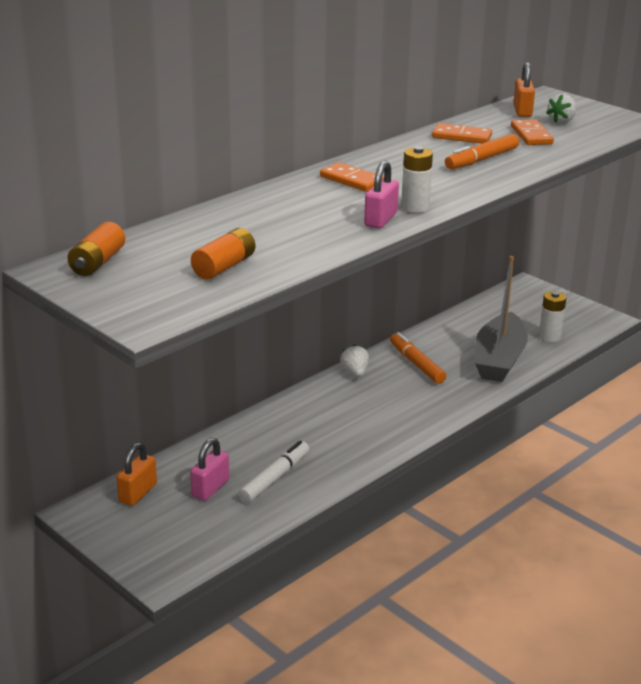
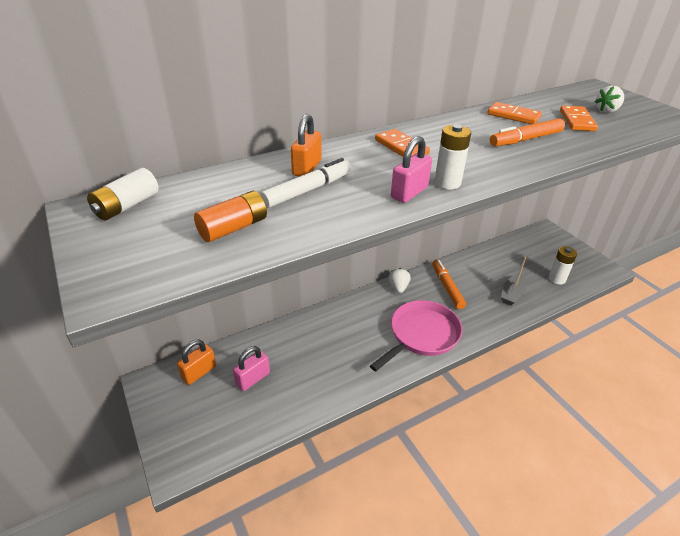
camera: 15 degrees right, 10 degrees up
(97, 262) = (127, 206): orange battery -> white battery
(275, 478) = (304, 378): white marker -> white marker (308, 190)
(401, 416) = (421, 335): none -> pink pan
(499, 360) = (512, 294): grey boat -> grey boat, size x0.53
(522, 111) = (572, 98): orange padlock -> orange padlock (307, 168)

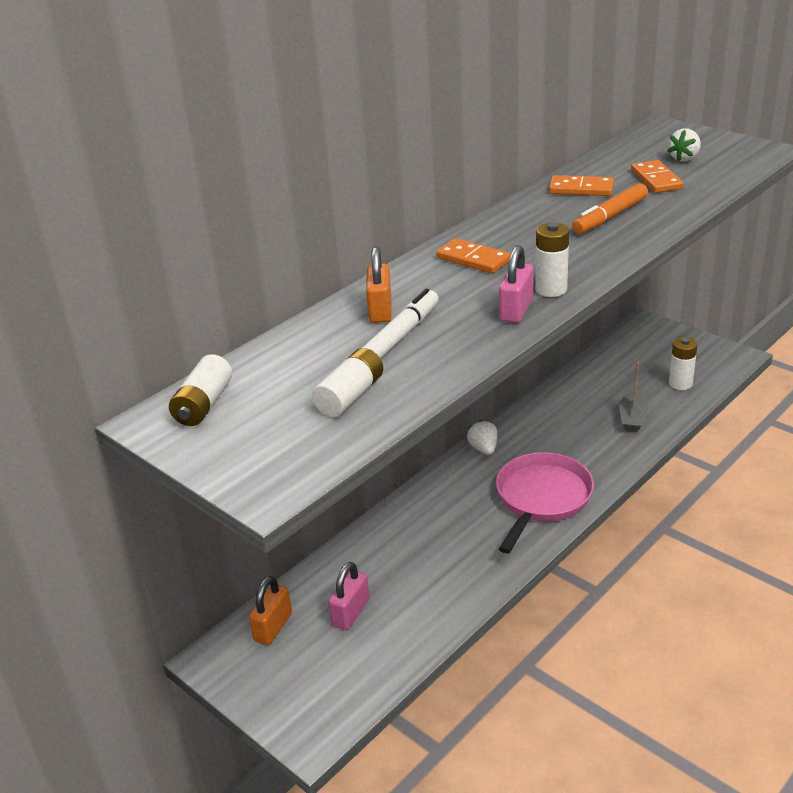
camera: 15 degrees left, 5 degrees down
(233, 228) = (350, 396): orange battery -> white battery
(447, 287) = (547, 431): orange marker -> none

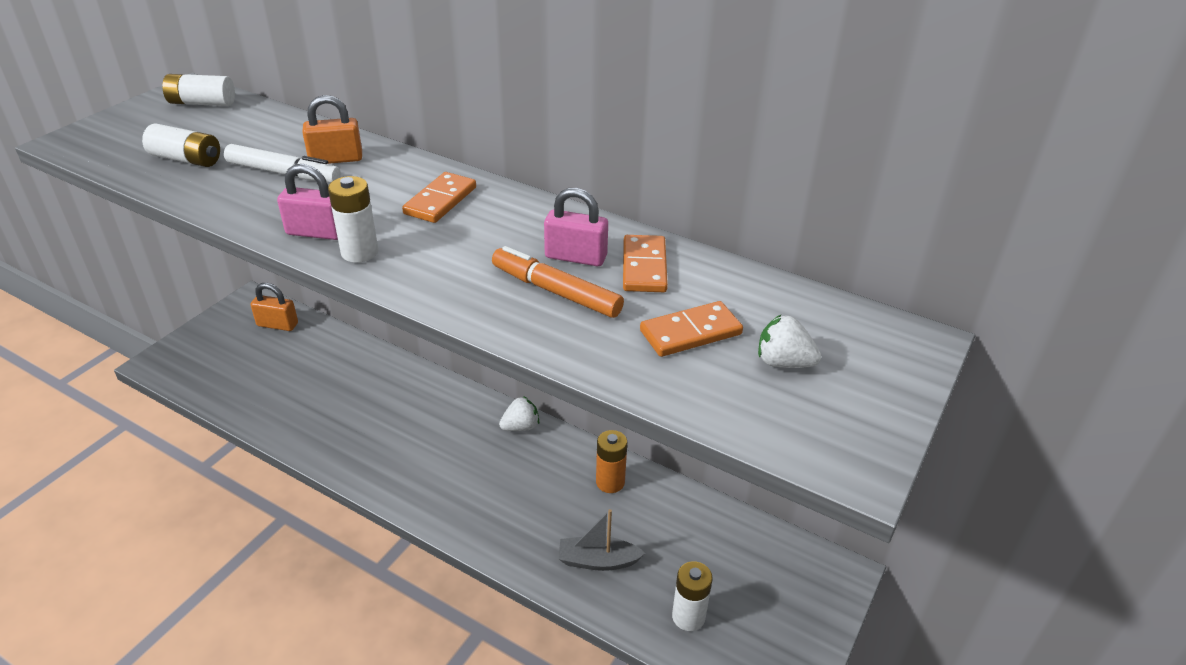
camera: 75 degrees right, 5 degrees up
(351, 612) = (286, 364): pink padlock -> pink padlock (575, 257)
(542, 498) = (435, 480): pink pan -> none
(554, 406) = (610, 482): none -> orange battery

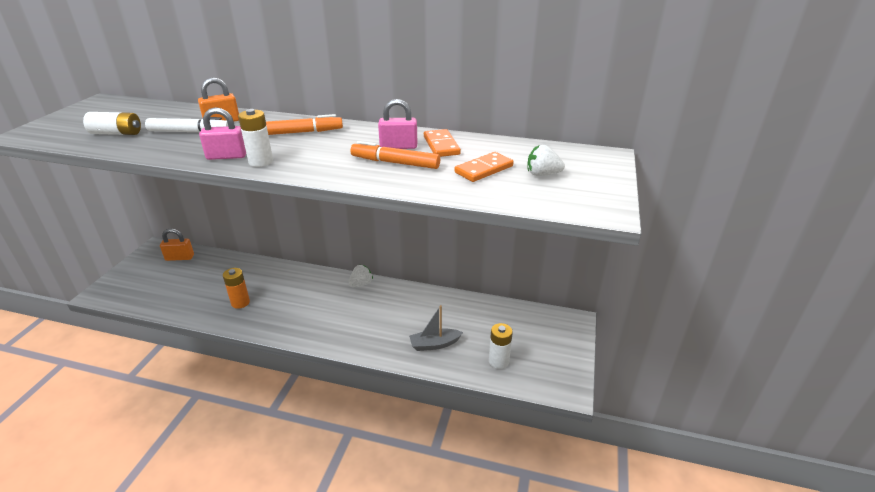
camera: 15 degrees left, 5 degrees down
(202, 103) = (114, 106): white battery -> none
(440, 201) = (301, 132): orange domino -> orange marker
(610, 482) = (426, 302): orange battery -> orange battery (240, 302)

